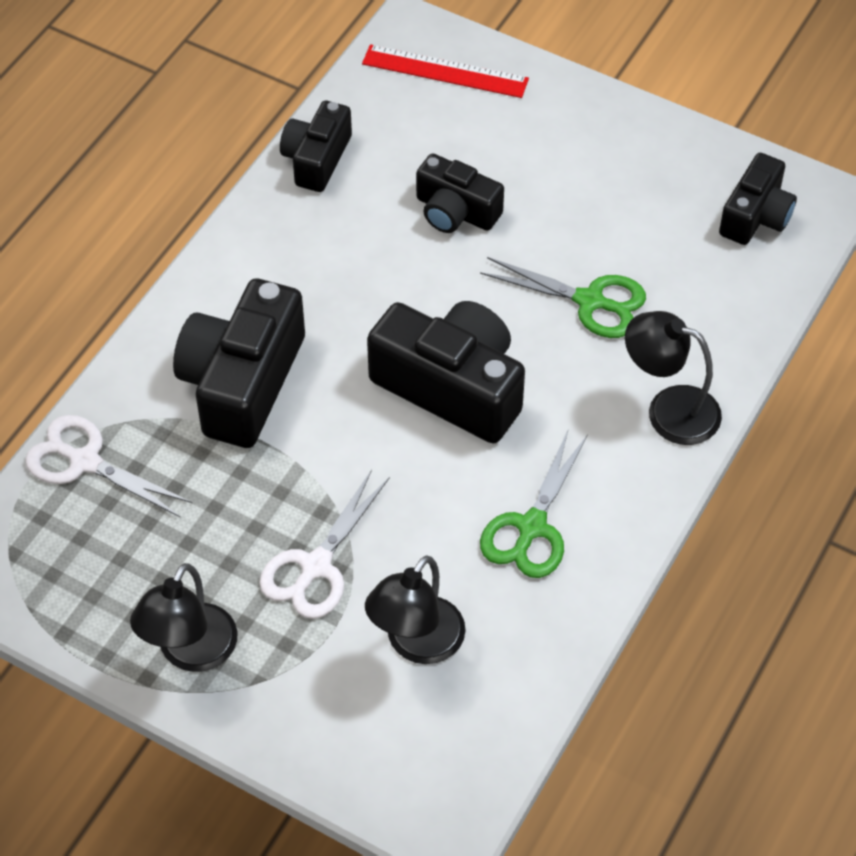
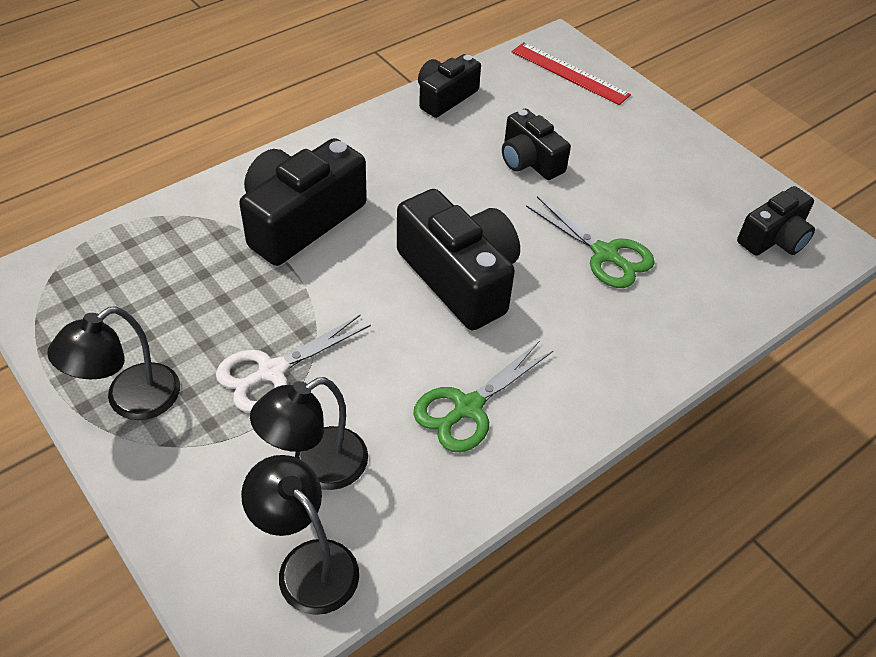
camera: 20 degrees right, 5 degrees down
(85, 461) = (150, 233): white scissors -> none
(669, 410) = (634, 357): black lamp -> black lamp (307, 563)

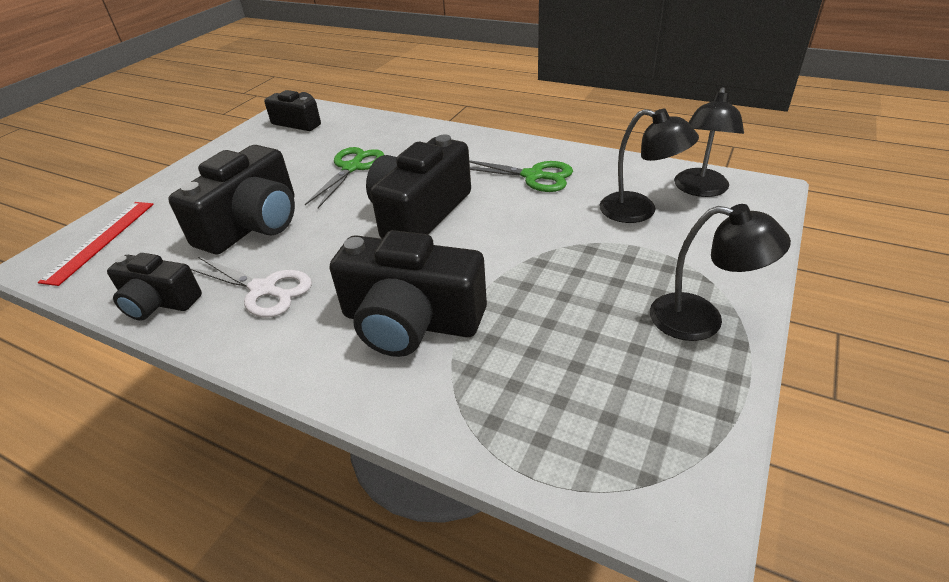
camera: 110 degrees left, 10 degrees down
(272, 372) = (592, 260): white scissors -> white scissors (263, 290)
(529, 160) = (253, 224): black camera -> black camera, size x1.67

